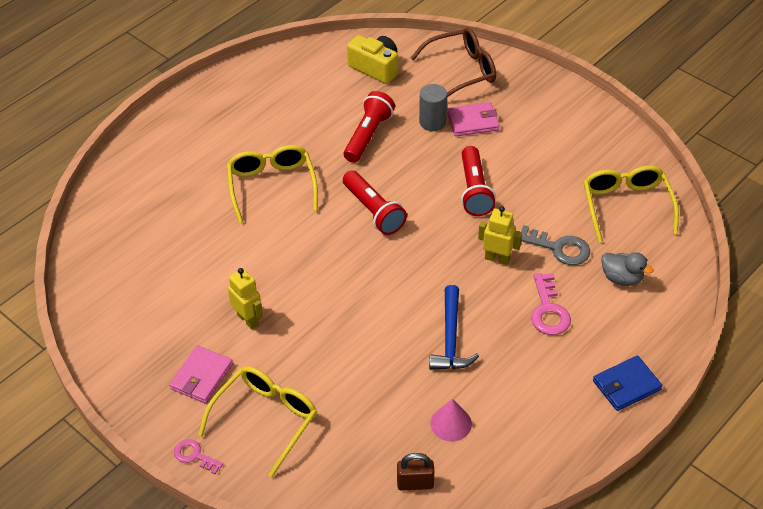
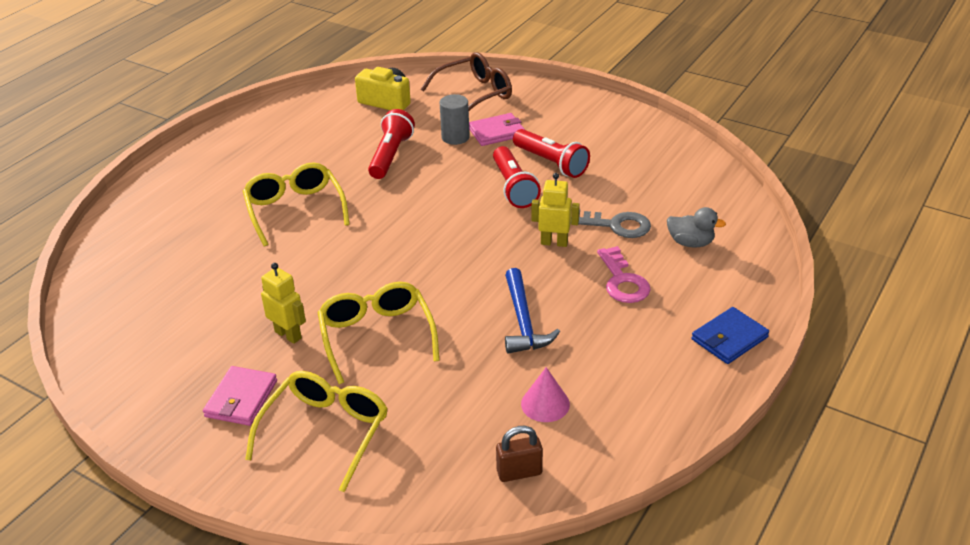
camera: 10 degrees left, 10 degrees down
(194, 456) = (244, 484): pink key -> none
(373, 211) = (410, 218): red flashlight -> red flashlight (551, 163)
(626, 206) = (674, 181): yellow glasses -> yellow glasses (376, 336)

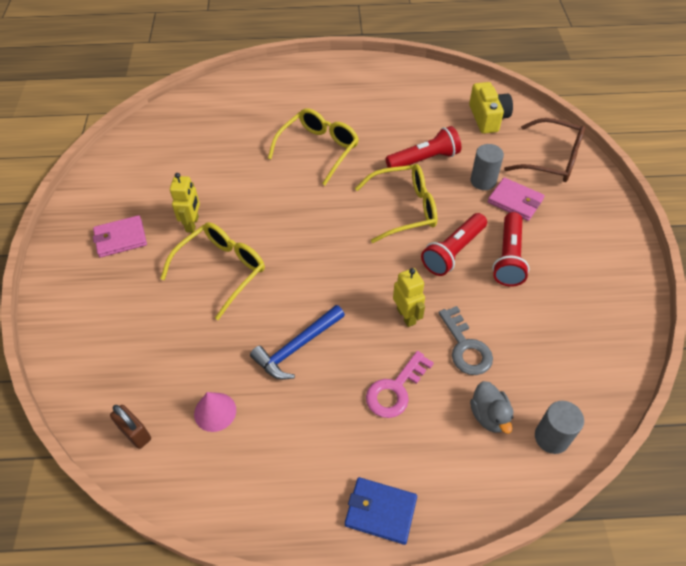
camera: 55 degrees right, 15 degrees up
(326, 431) = (115, 298): yellow glasses -> yellow glasses (404, 209)
(734, 222) = (551, 437): none -> grey cylinder

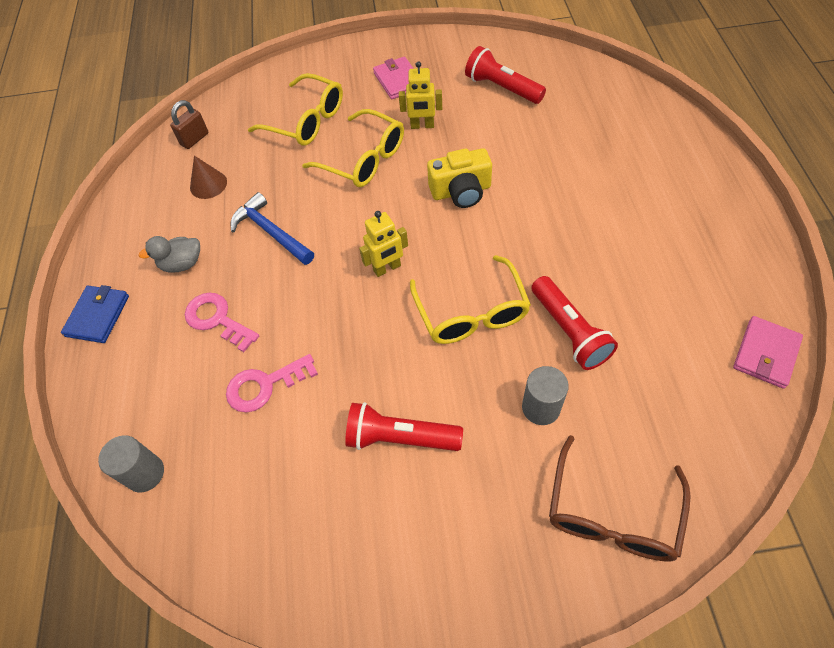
camera: 90 degrees right, 5 degrees up
(215, 412) = (208, 184): pink cone -> brown cone
(318, 149) = (561, 213): yellow glasses -> yellow glasses (306, 121)
(406, 316) = (307, 324): yellow robot -> yellow robot (387, 268)
(453, 251) = (405, 370): red flashlight -> red flashlight (502, 88)
(465, 347) = (265, 385): grey key -> pink key
(488, 118) = (688, 417): yellow camera -> yellow camera (461, 191)
(489, 415) = (178, 409): grey duck -> grey duck (182, 264)
(515, 201) = (507, 451): pink wallet -> pink wallet (765, 354)

